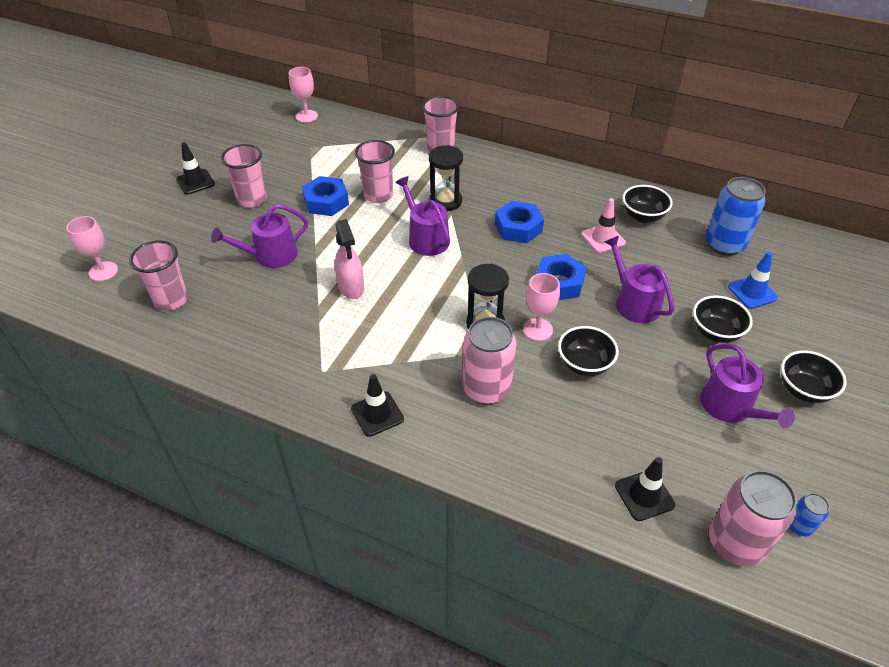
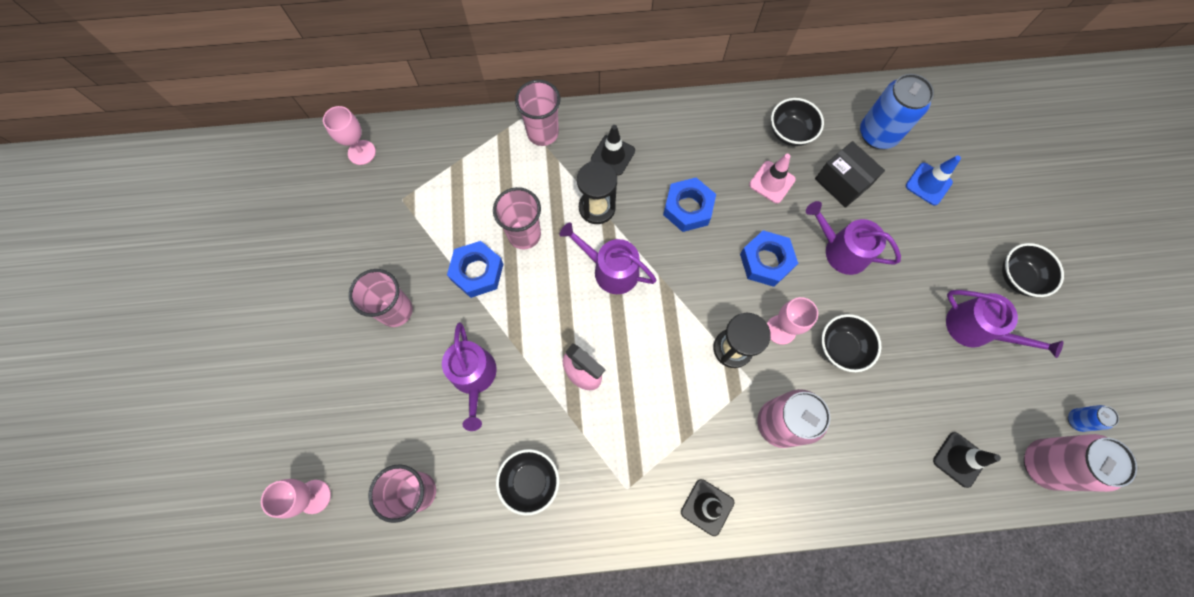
camera: 30 degrees left, 25 degrees up
(195, 182) = (312, 318): black traffic cone -> black traffic cone (612, 155)
(270, 256) = (474, 377): purple watering can -> purple watering can turned 45 degrees counterclockwise
(667, 261) = (842, 182): none -> black box
(715, 332) = (923, 249): black bowl -> black bowl (530, 481)

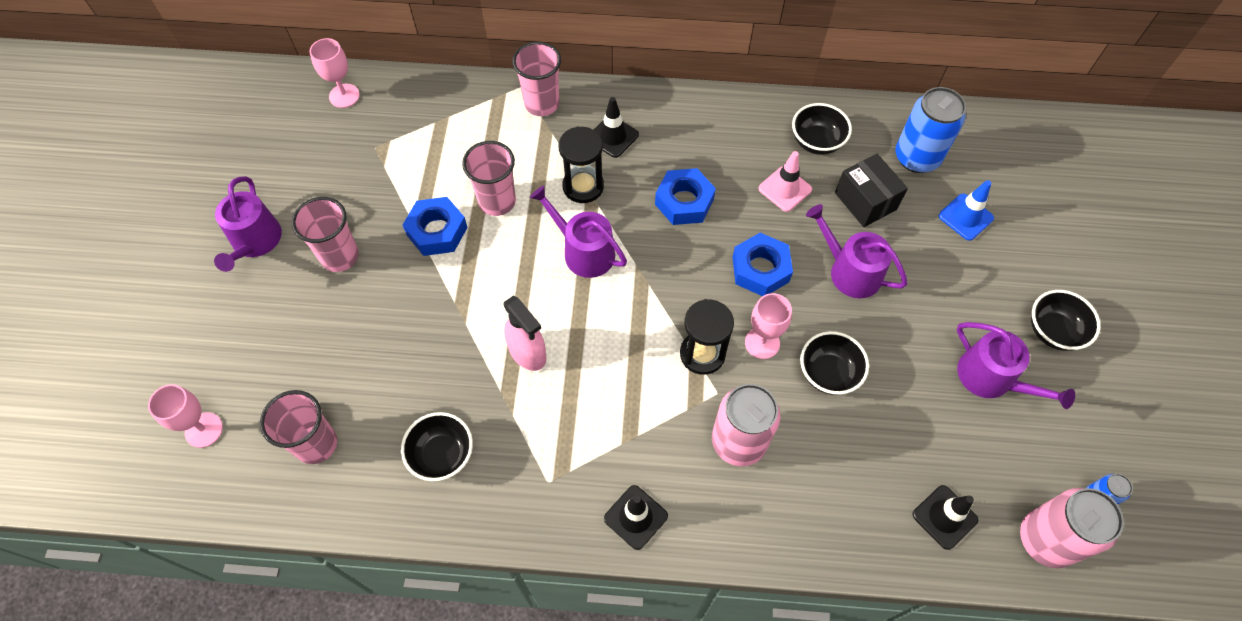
camera: 10 degrees right, 10 degrees down
(474, 377) = (407, 337): purple watering can -> purple watering can (255, 242)

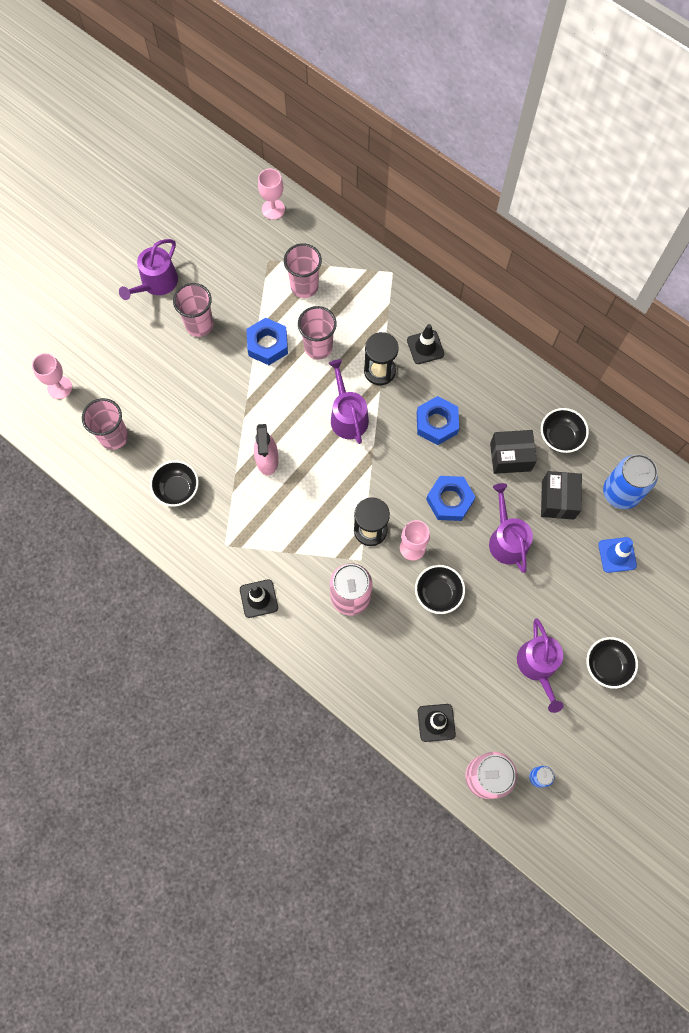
camera: 35 degrees right, 10 degrees up
(542, 104) = (396, 293): pink cup -> pink cup (304, 286)
(785, 189) = (510, 457): pink traffic cone -> black box

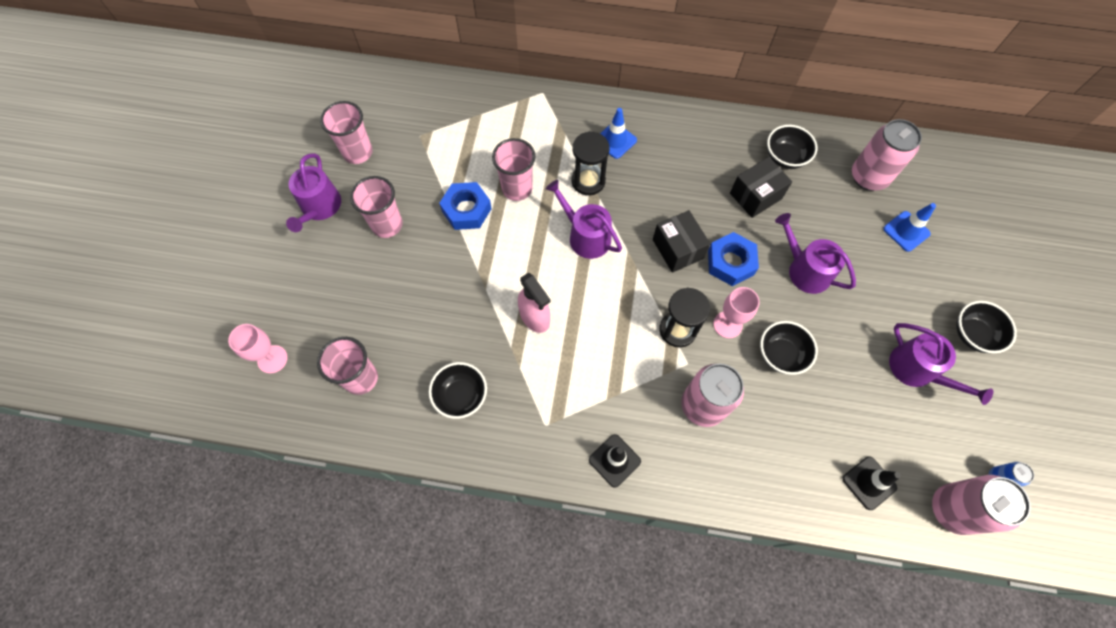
camera: 30 degrees left, 5 degrees down
(273, 209) = (397, 90): pink goblet -> none
(304, 286) = (469, 142): pink cup -> pink cup (358, 152)
(425, 347) = (615, 140): black traffic cone -> blue traffic cone
(437, 423) = (671, 200): blue nut -> none
(558, 500) = (822, 211): black box -> black box (677, 249)
(620, 492) = (868, 177): blue can -> pink can

